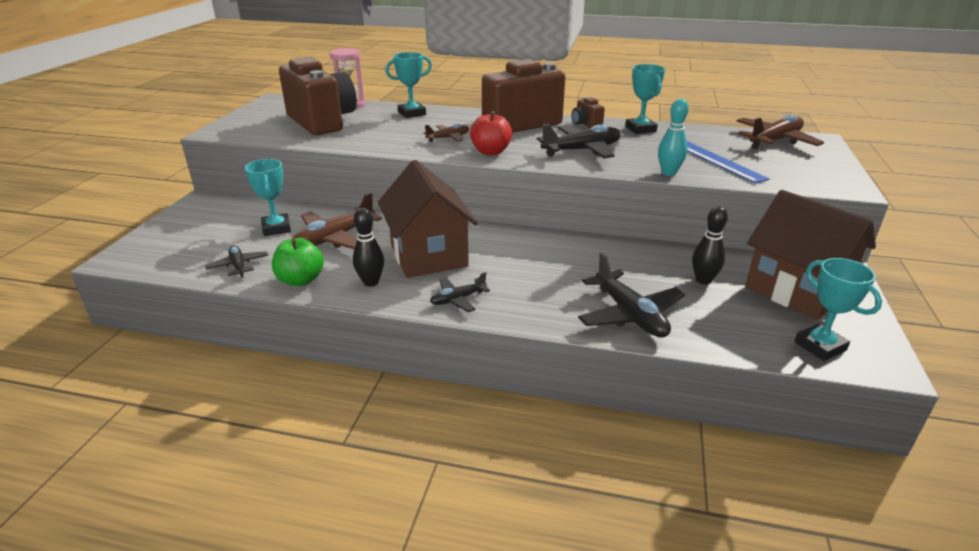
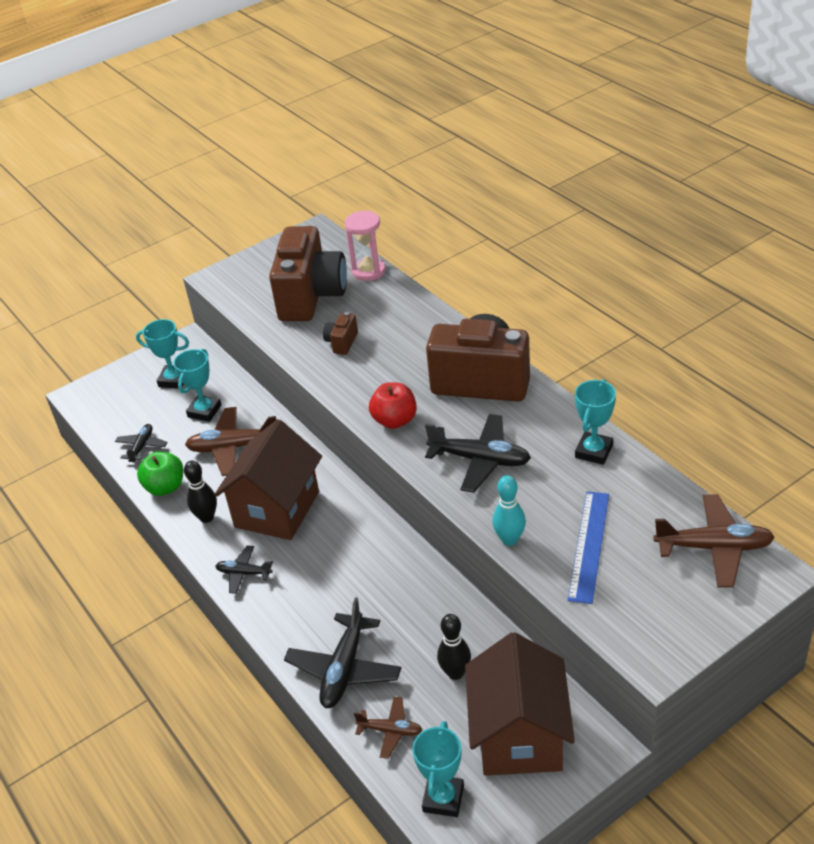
camera: 45 degrees right, 10 degrees up
(412, 113) = (404, 314): turquoise trophy -> turquoise trophy (174, 380)
(448, 138) = (386, 377): brown plane -> brown plane (390, 731)
(586, 124) = (548, 415): brown camera -> brown camera (342, 343)

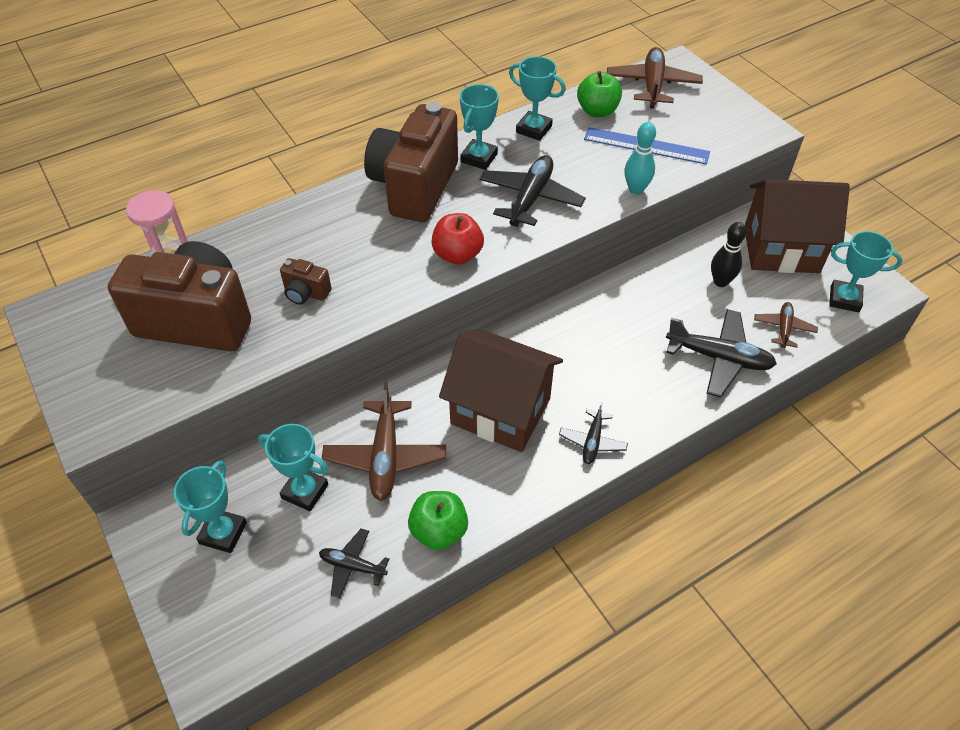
camera: 90 degrees left, 10 degrees up
(207, 517) = (501, 481): black bowling pin -> none
(535, 417) = (479, 158): none -> turquoise trophy
(643, 500) = (597, 111): none -> green apple

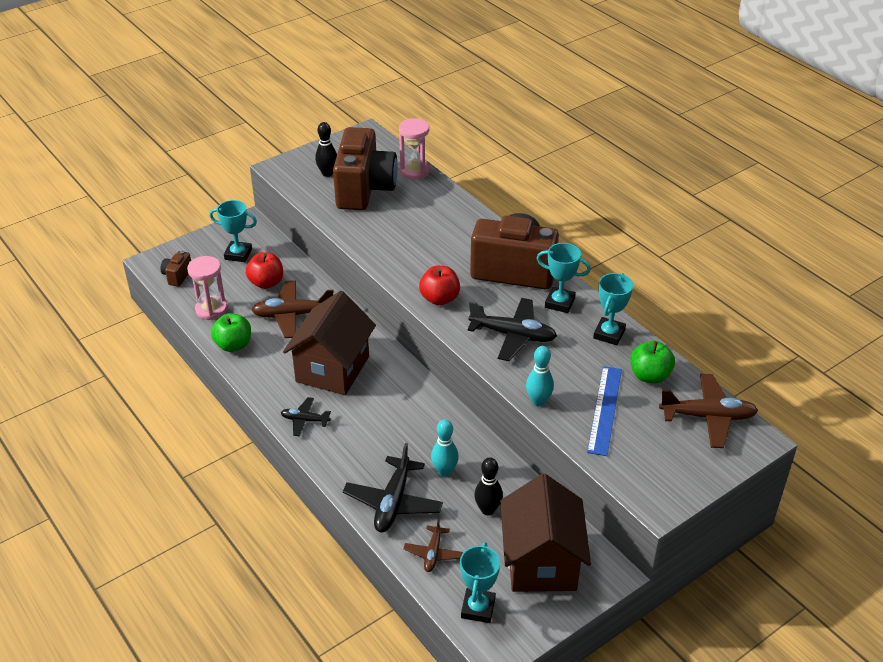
camera: 85 degrees right, 10 degrees down
(136, 363) = (327, 173): none -> black bowling pin
(305, 491) = (266, 283): turquoise trophy -> red apple
(306, 293) = (392, 231): brown camera -> brown camera (177, 276)
(352, 566) = (211, 309): black plane -> pink hourglass
(670, 312) = (444, 471): none -> turquoise bowling pin
(783, 328) = (433, 553): brown plane -> brown plane turned 90 degrees clockwise

